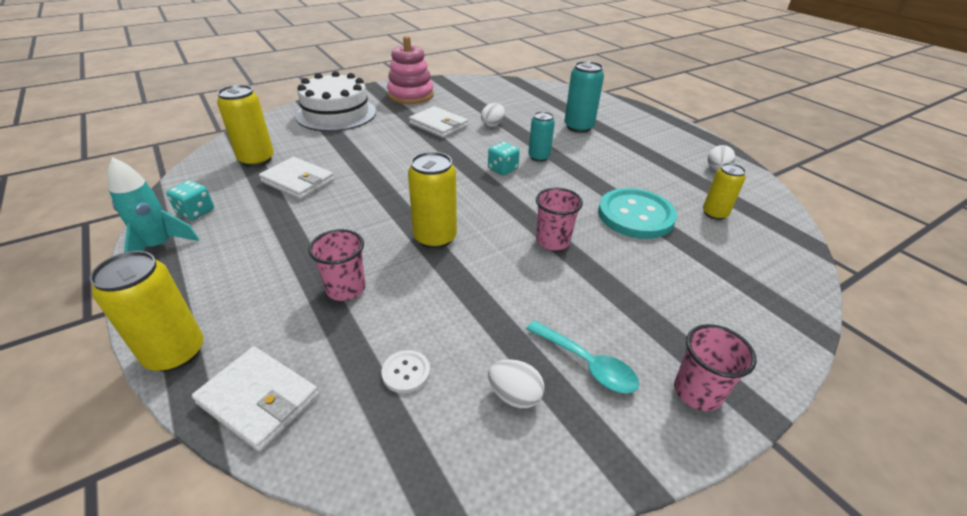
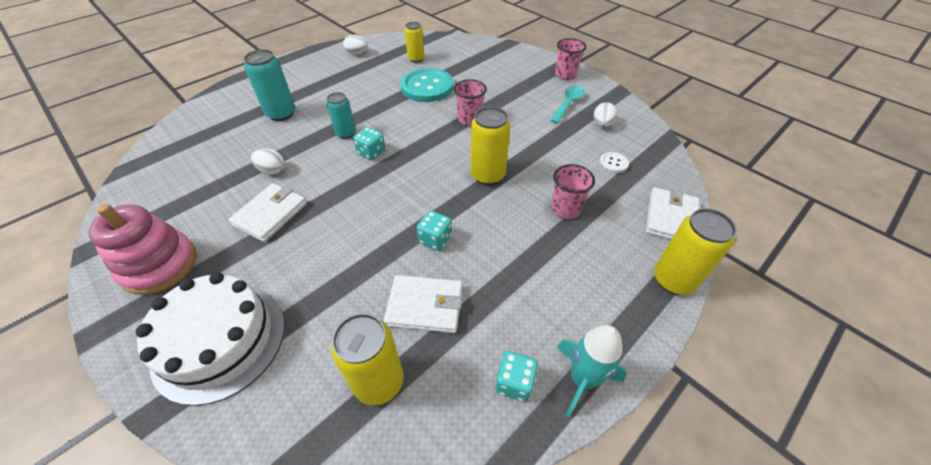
camera: 100 degrees left, 10 degrees up
(298, 181) = (425, 306): white wallet -> white wallet turned 75 degrees clockwise
(362, 193) = (435, 239): none -> turquoise dice

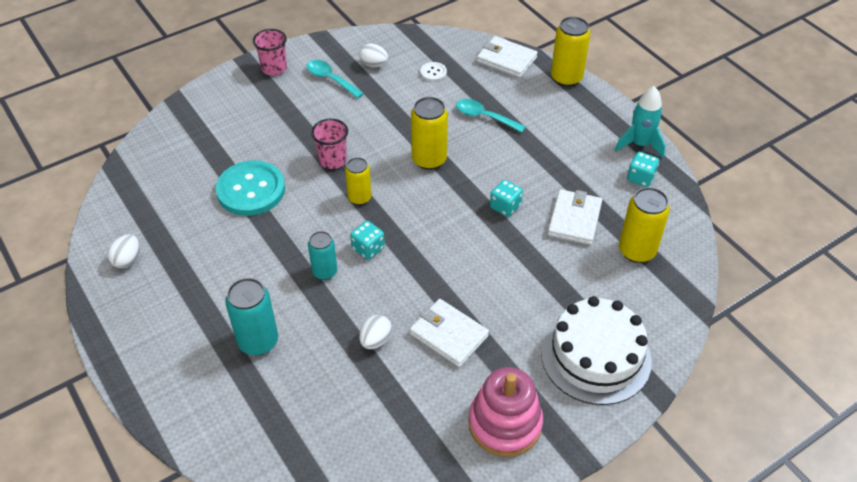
camera: 80 degrees left, 0 degrees up
(416, 59) = (175, 195): yellow can -> yellow can (359, 198)
(565, 209) = (484, 117): pink cup -> turquoise spoon

